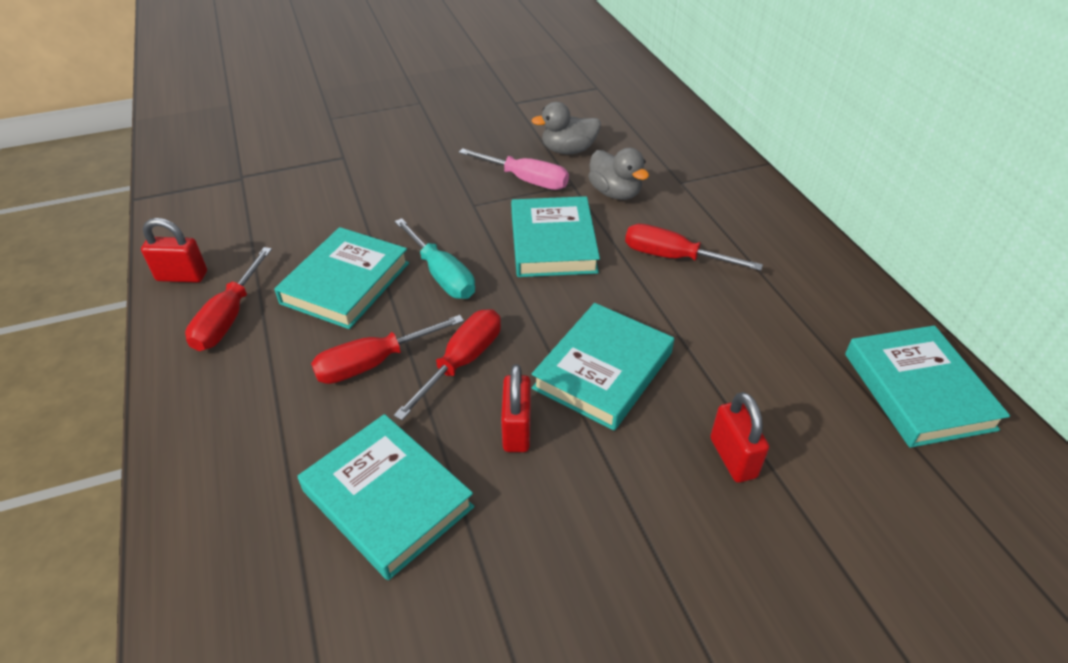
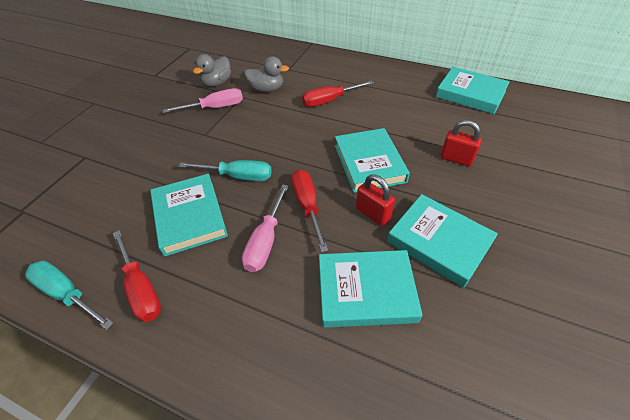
camera: 45 degrees left, 5 degrees up
(182, 276) = (66, 293): red padlock -> turquoise screwdriver
(372, 363) = (265, 241): red screwdriver -> pink screwdriver
(552, 243) = (270, 127): turquoise book -> turquoise book (439, 242)

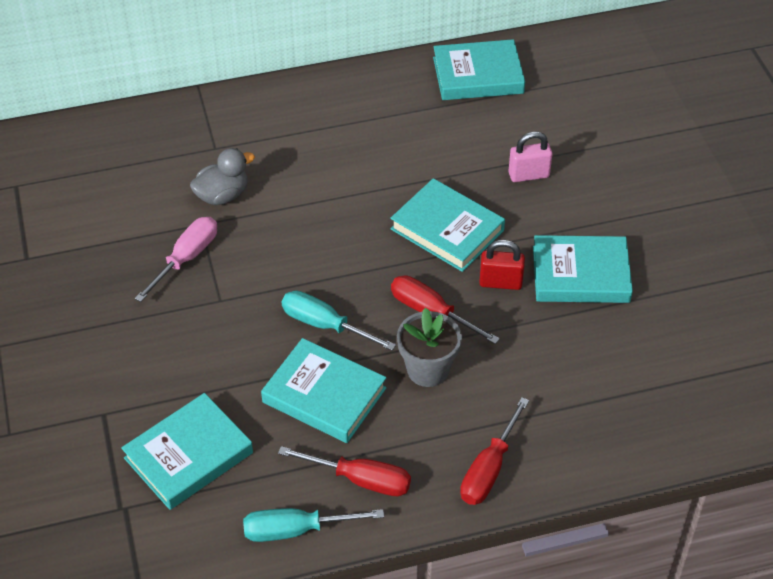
camera: 40 degrees left, 0 degrees up
(217, 83) = (140, 222): grey duck -> none
(238, 176) = (324, 325): turquoise screwdriver -> turquoise screwdriver turned 120 degrees counterclockwise
(265, 241) = (428, 370): pink screwdriver -> grey flower pot
(329, 101) = (322, 171): red screwdriver -> red screwdriver (488, 470)
(366, 291) = (557, 355): turquoise book -> turquoise book (189, 455)
(456, 159) = (528, 175): red padlock -> pink padlock

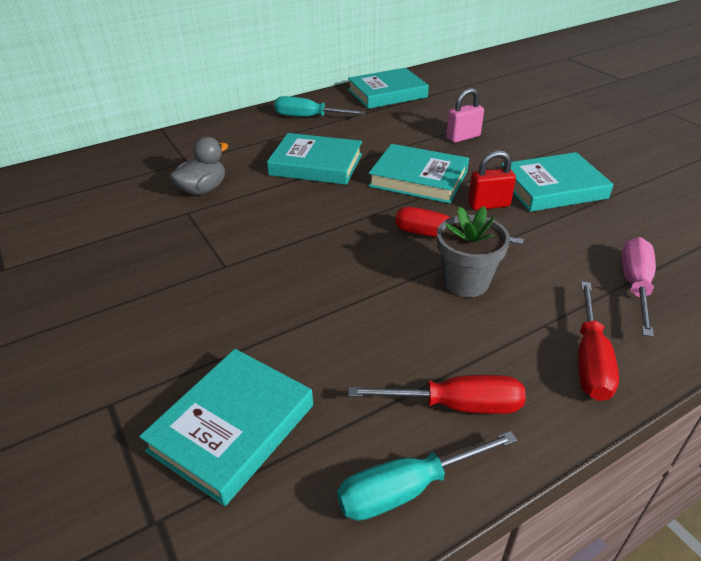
camera: 15 degrees left, 10 degrees down
(187, 258) = (180, 239): pink screwdriver -> pink screwdriver (635, 284)
(324, 325) = (341, 265): turquoise screwdriver -> turquoise screwdriver (308, 117)
(324, 395) = (370, 327): turquoise book -> turquoise book (316, 164)

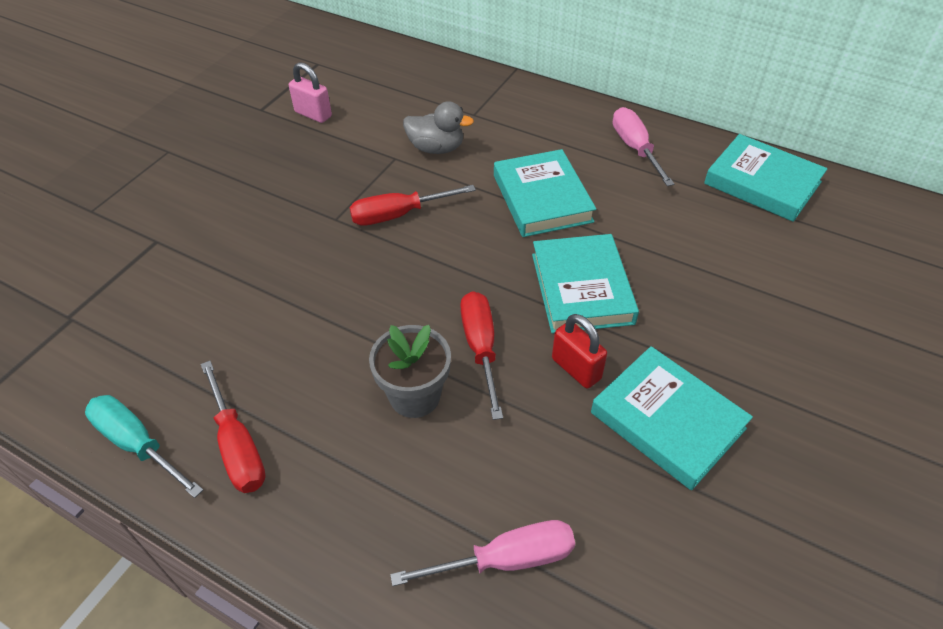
camera: 60 degrees right, 10 degrees up
(232, 428) = (159, 315): turquoise book -> none
(308, 117) = (635, 148): turquoise screwdriver -> pink screwdriver
(463, 137) = (717, 293): pink padlock -> pink padlock (313, 114)
(590, 360) = (347, 540): red screwdriver -> red screwdriver (397, 215)

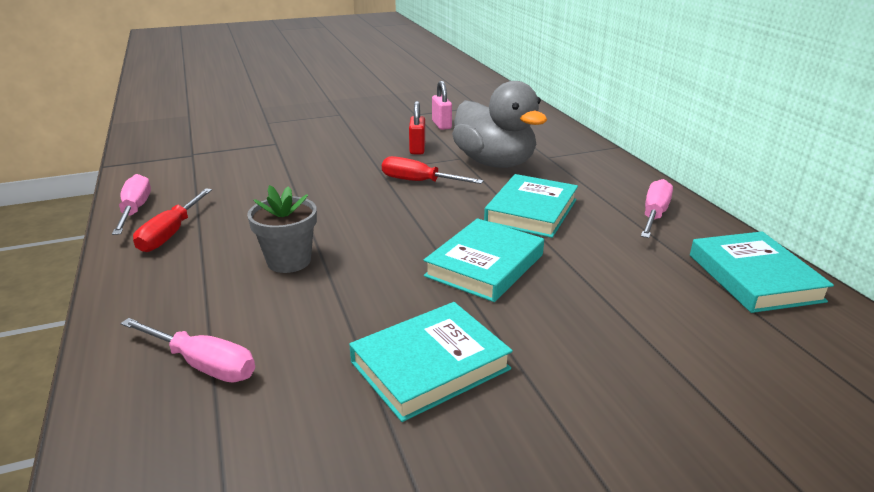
camera: 40 degrees right, 20 degrees down
(137, 443) = (135, 210): turquoise screwdriver -> pink screwdriver
(436, 148) = (494, 163): grey duck -> grey duck, size x1.90
(480, 347) = (365, 260): red screwdriver -> none
(576, 369) = (410, 302): red padlock -> red padlock (417, 149)
(667, 421) = (430, 365): turquoise book -> turquoise book turned 60 degrees clockwise

